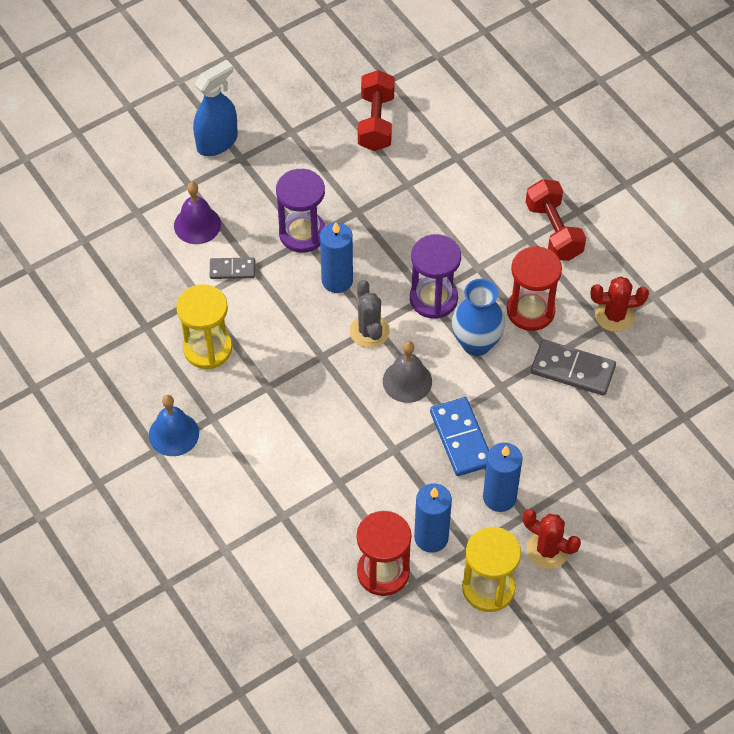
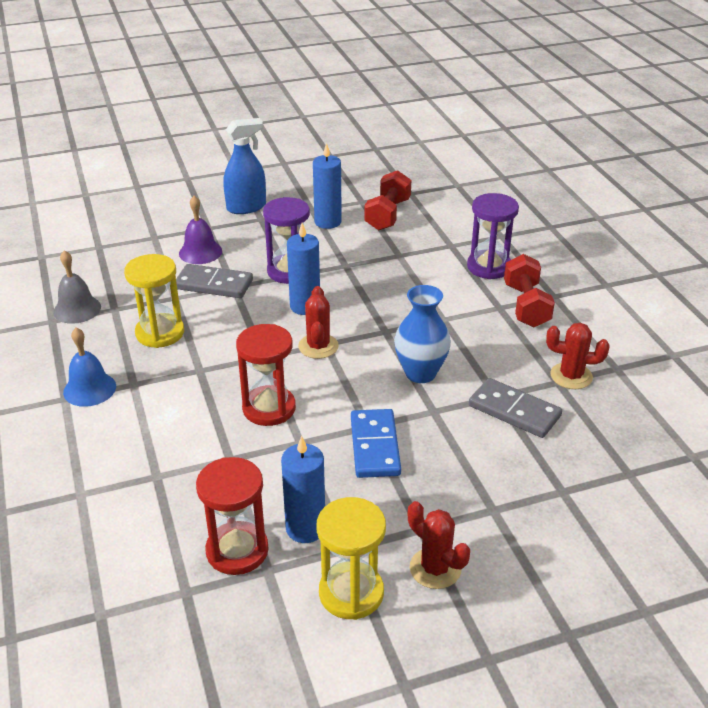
camera: 15 degrees right, 20 degrees down
(232, 269) = (214, 284): grey domino -> grey domino, size x1.68
(369, 331) = (318, 346): grey cactus -> red cactus
(407, 381) = (338, 390): grey bell -> grey bell (77, 309)
(433, 299) = (391, 334): purple hourglass -> purple hourglass (489, 267)
(499, 497) = (397, 506): blue candle -> blue candle (328, 222)
(530, 311) = (484, 358): red hourglass -> red hourglass (269, 408)

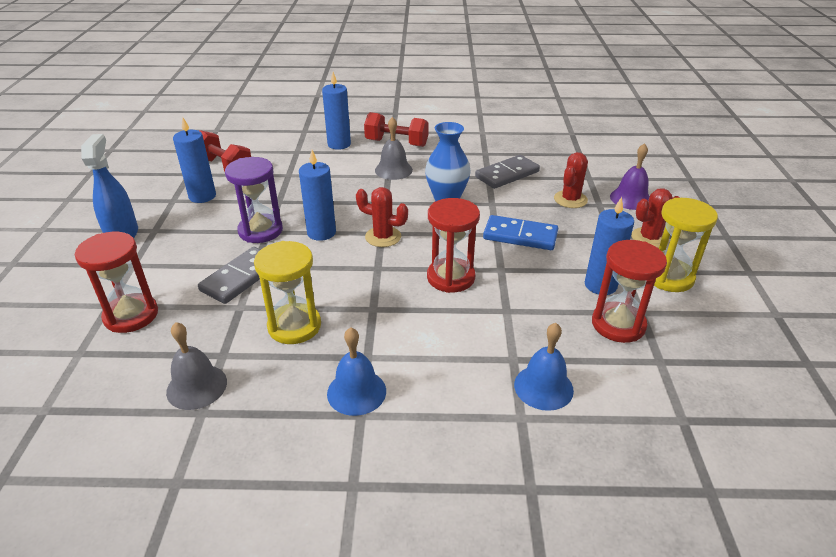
camera: 70 degrees left, 0 degrees up
(122, 503) = (543, 387): none -> blue bell
(146, 251) = (131, 315): none -> red hourglass
(200, 252) = (173, 277): purple bell -> purple bell (630, 198)
(459, 319) = (393, 170): none -> grey bell
(489, 267) = (339, 144): purple hourglass -> blue candle
(571, 376) = (482, 147): red cactus -> red cactus (570, 199)

